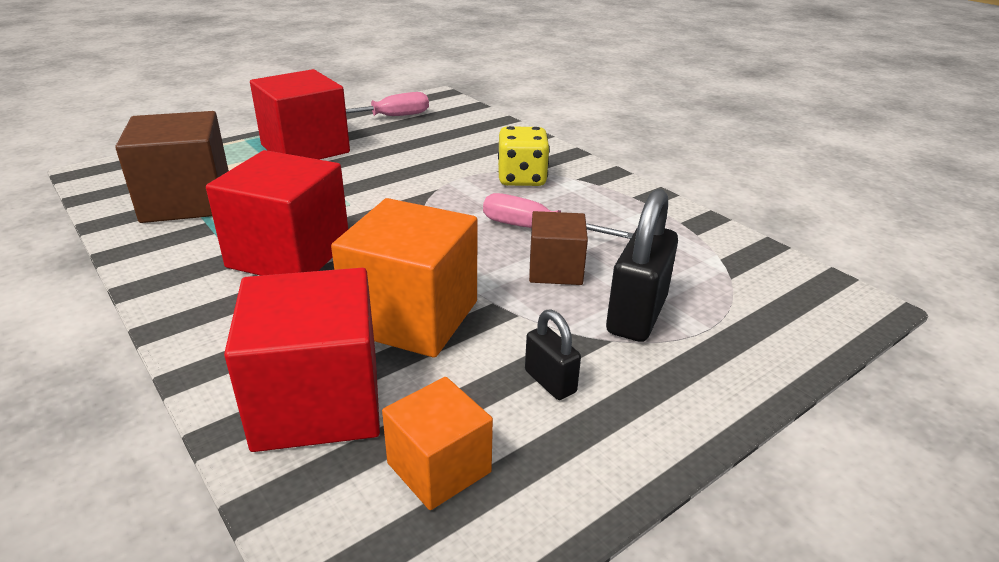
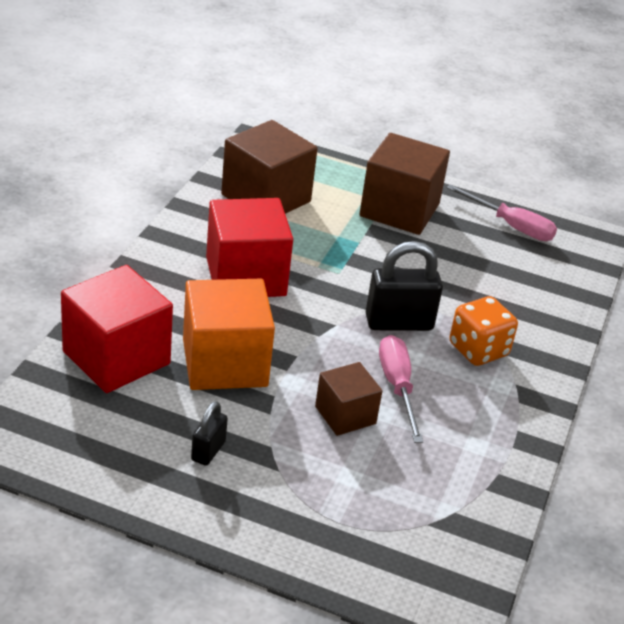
camera: 55 degrees right, 5 degrees up
(305, 149) = (399, 210): red cube -> brown cube
(439, 467) = (100, 427): orange cube -> none
(522, 179) = (478, 350): yellow dice -> orange dice
(636, 315) = (321, 476): black padlock -> black padlock (399, 323)

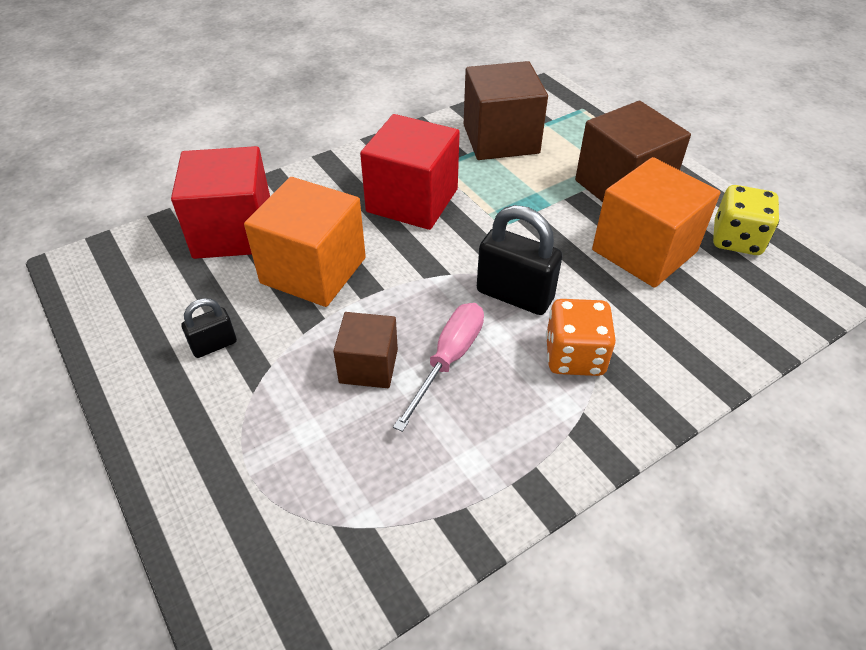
camera: 40 degrees right, 10 degrees up
(458, 256) = (644, 251): none -> orange cube
(511, 226) = (736, 240): pink screwdriver -> yellow dice

